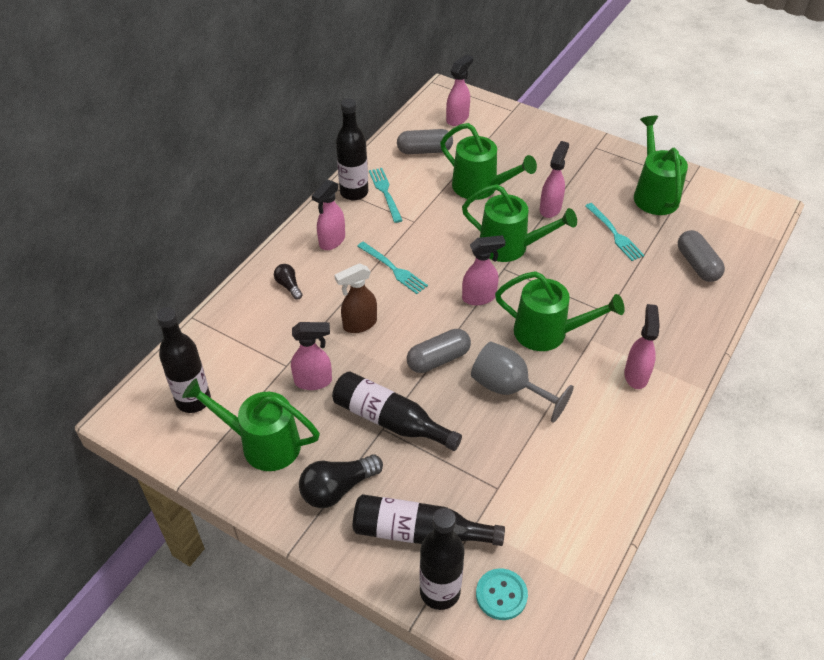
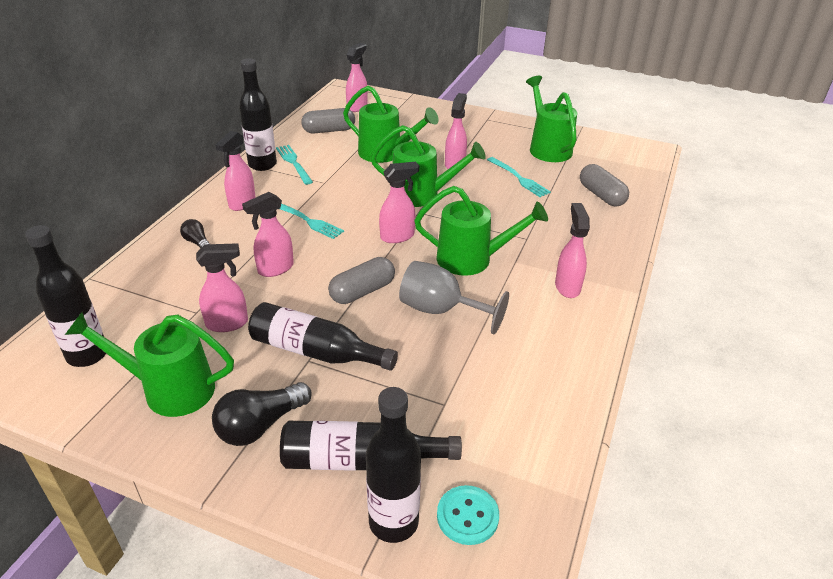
camera: 10 degrees left, 10 degrees down
(359, 324) = (275, 269): brown spray bottle -> pink spray bottle

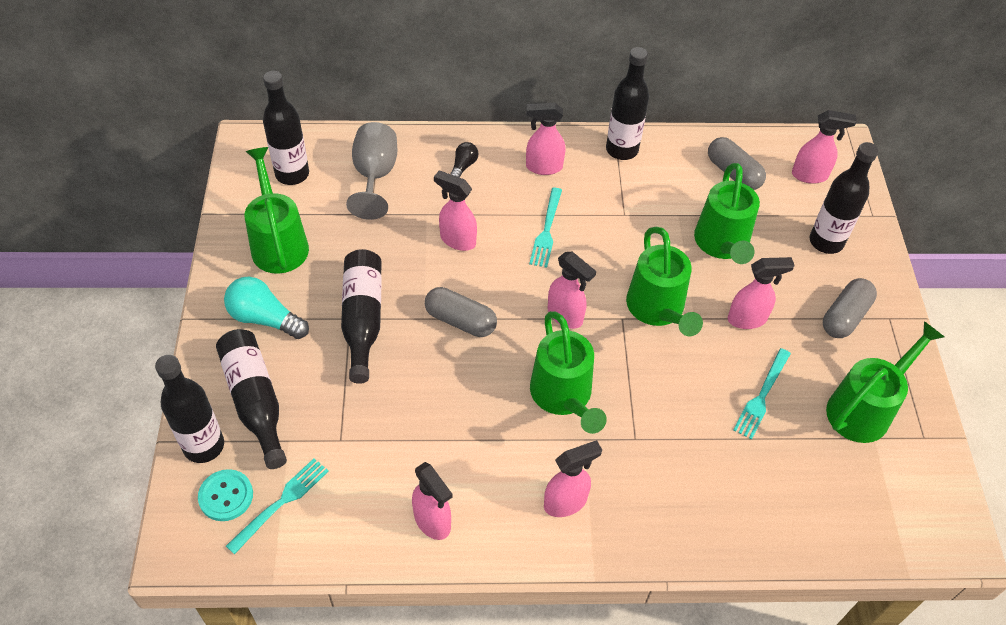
camera: 65 degrees right, 15 degrees up
(228, 323) = (368, 242): pink spray bottle -> pink spray bottle (432, 522)
(260, 425) = (265, 318): black light bulb -> turquoise light bulb
(293, 163) = (643, 173): turquoise fork -> turquoise fork (281, 502)
(414, 119) = (826, 242): none -> black bottle
(440, 310) = (465, 395): grey goblet -> grey goblet (375, 176)
(601, 195) = (784, 500): grey capsule -> grey capsule (845, 317)

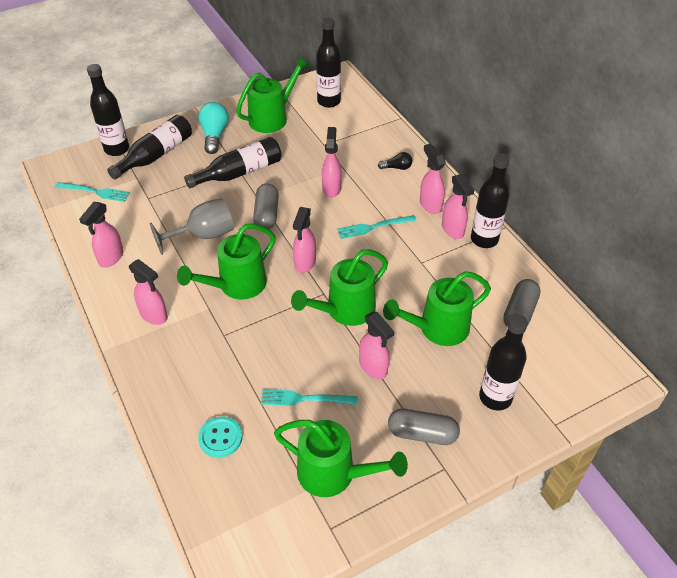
camera: 65 degrees right, 5 degrees down
(226, 496) = (89, 170): turquoise button -> turquoise button (220, 438)
(375, 176) = (355, 133): grey goblet -> grey goblet (204, 235)
(810, 175) = (562, 365): pink spray bottle -> pink spray bottle (453, 230)

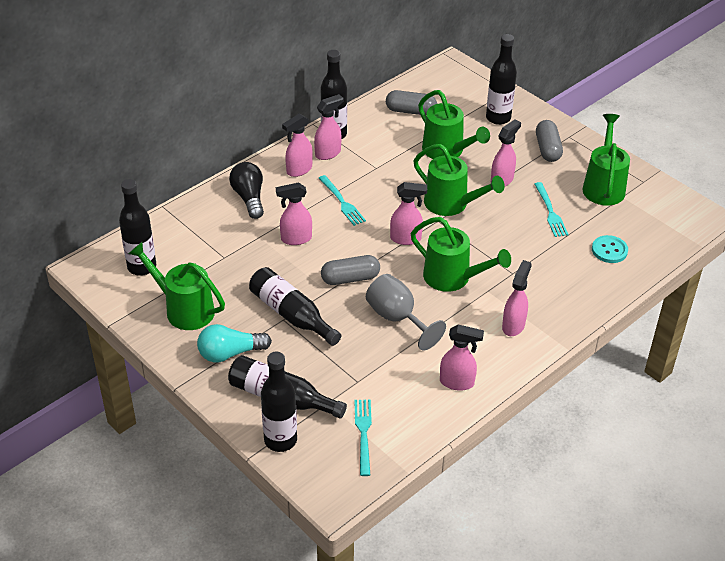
camera: 105 degrees left, 5 degrees down
(397, 167) = (249, 198): black light bulb -> black light bulb, size x1.78

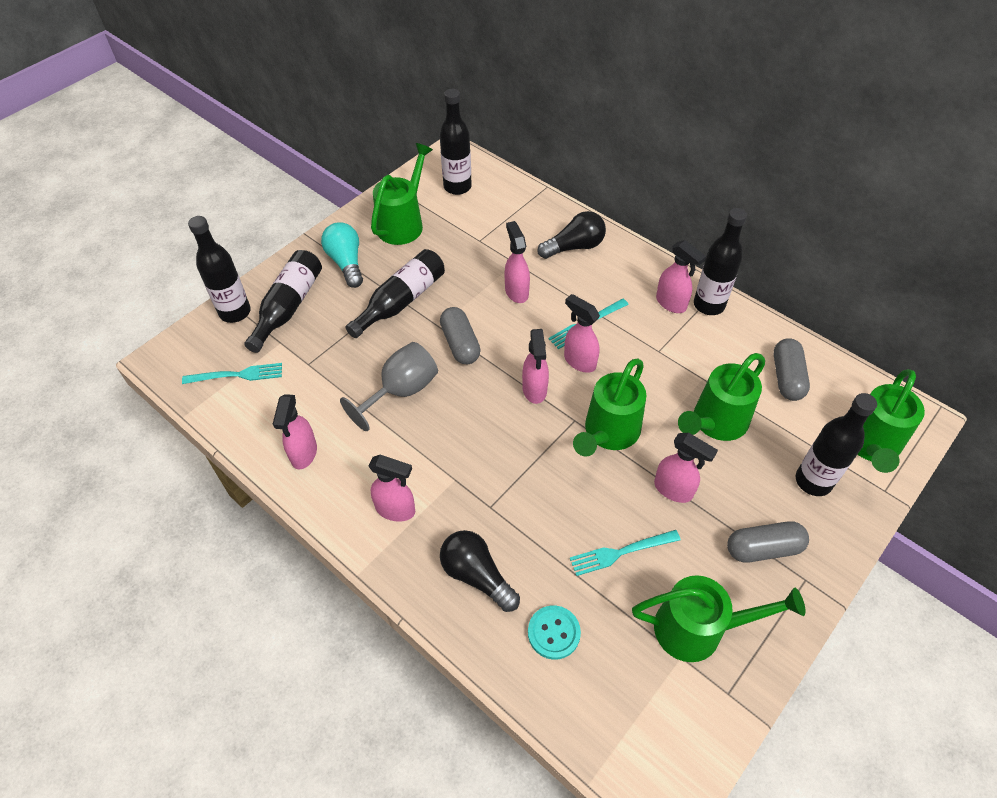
camera: 85 degrees right, 10 degrees up
(299, 170) = (632, 281): pink spray bottle -> pink spray bottle (579, 361)
(453, 278) = (472, 442): green watering can -> green watering can (870, 446)
(568, 284) = (477, 575): none -> black light bulb

